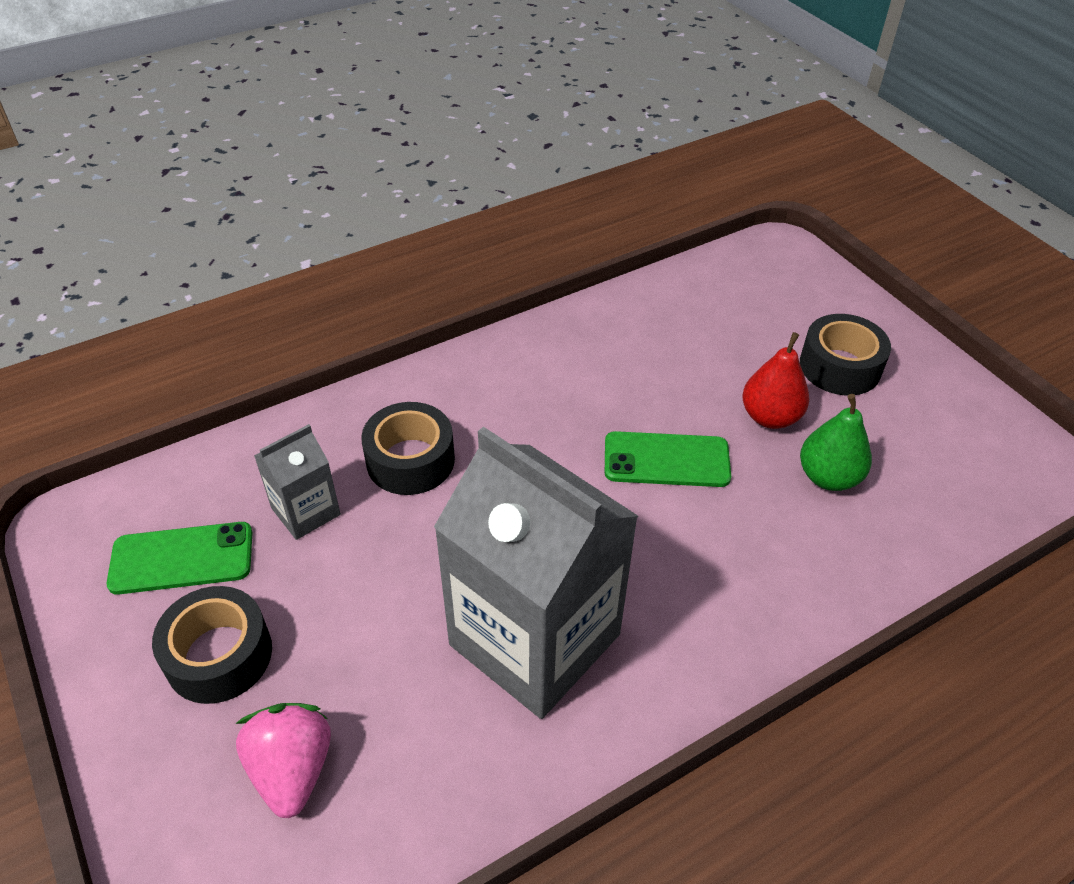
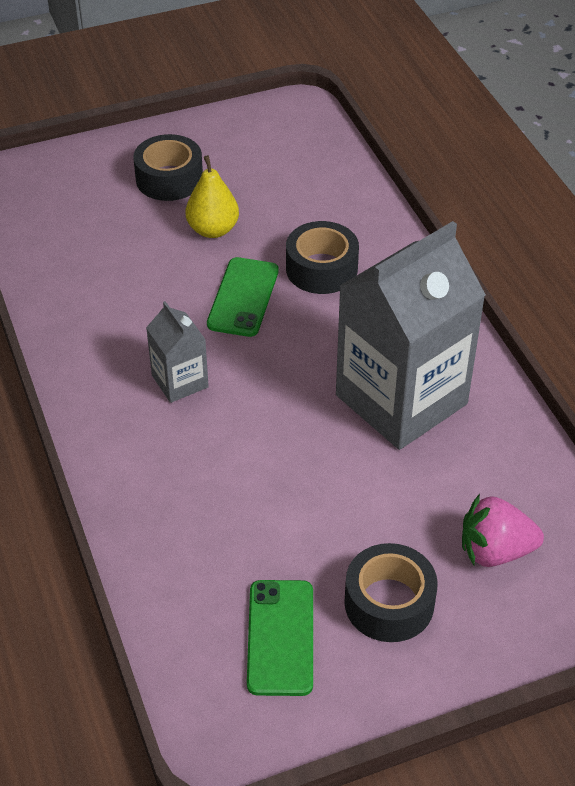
camera: 80 degrees left, 0 degrees up
(306, 511) = (244, 542): grey carton -> grey carton (180, 381)
(410, 460) = (201, 462): black tape -> black tape (321, 269)
(770, 417) = (213, 230): red pear -> yellow pear
(828, 477) = (282, 214): green pear -> none

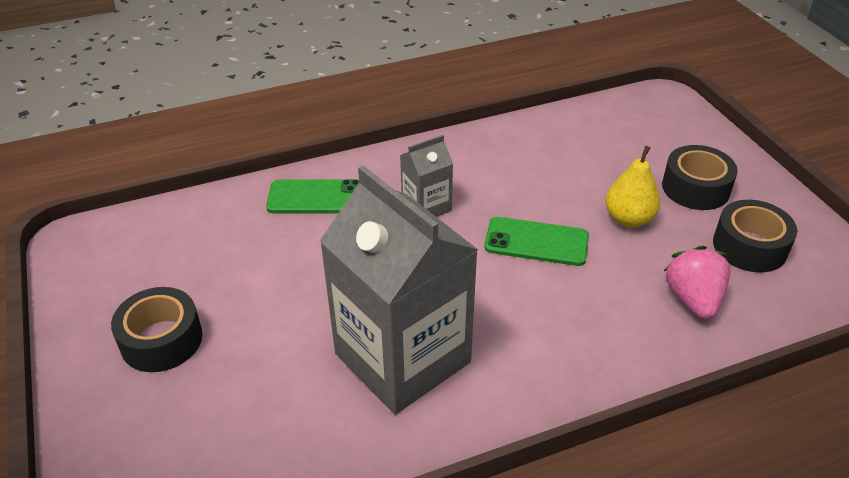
camera: 90 degrees right, 5 degrees down
(281, 637) = (149, 271): green phone -> green phone (316, 197)
(321, 269) = (588, 298): black tape -> black tape (749, 246)
(495, 551) = (197, 425): pink strawberry -> pink strawberry (693, 299)

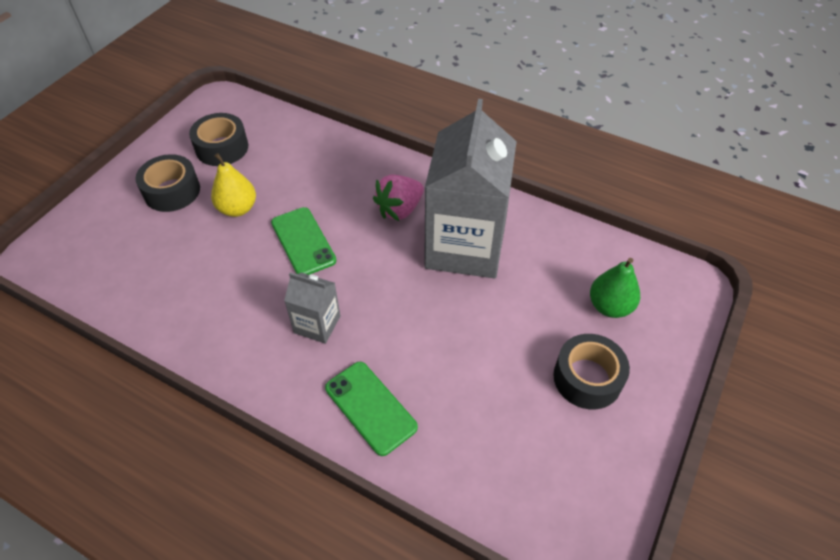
camera: 130 degrees left, 10 degrees up
(191, 424) = (609, 306): none -> green pear
(693, 299) = (295, 153): pink strawberry -> pink strawberry (399, 209)

